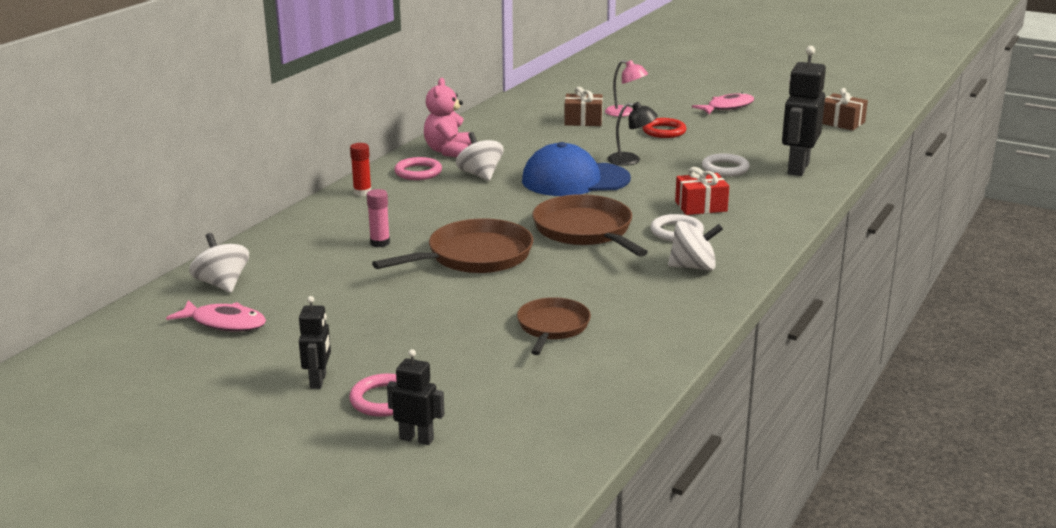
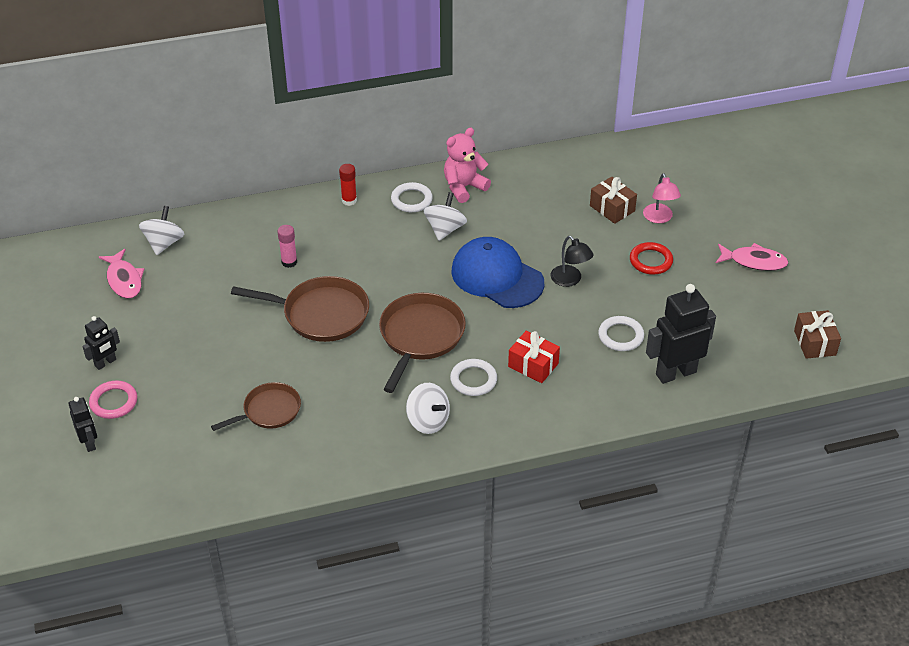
camera: 45 degrees right, 20 degrees up
(418, 172) = (411, 200): pink ring -> white ring

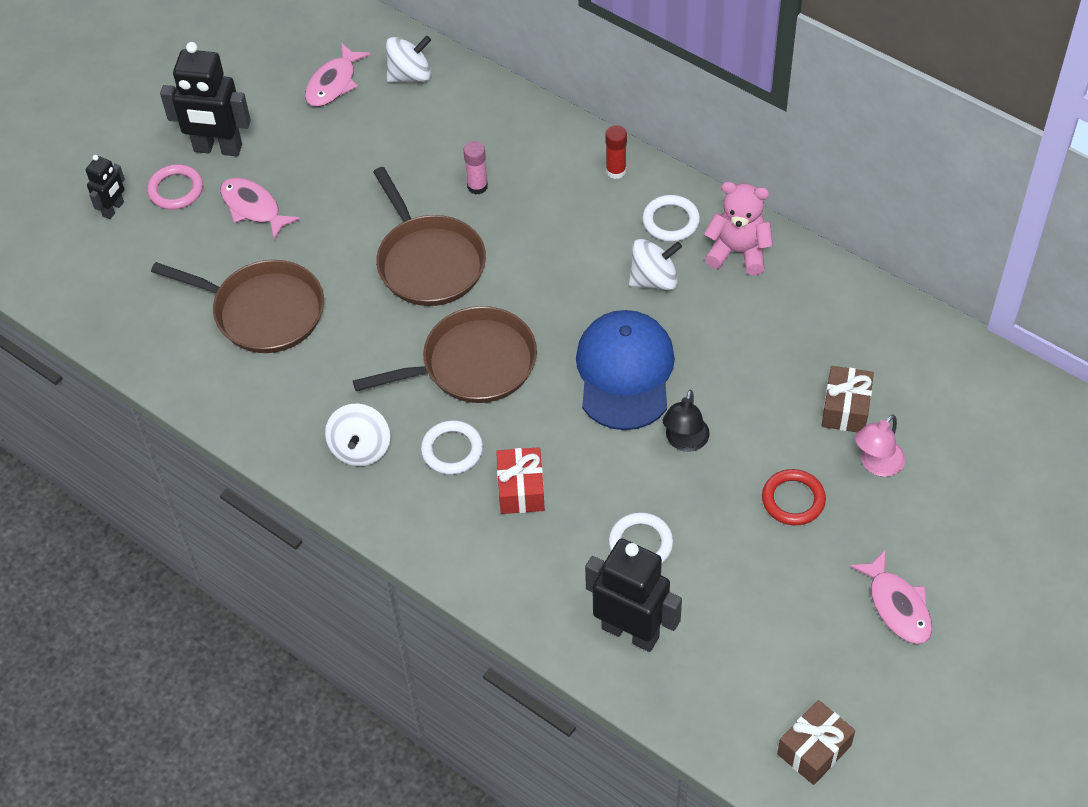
camera: 55 degrees right, 10 degrees up
(105, 363) = (218, 149): black robot -> black robot, size x1.86
(178, 371) = (253, 208): none -> pink fish
(269, 411) = (264, 311): brown pan -> brown pan, size x1.58

